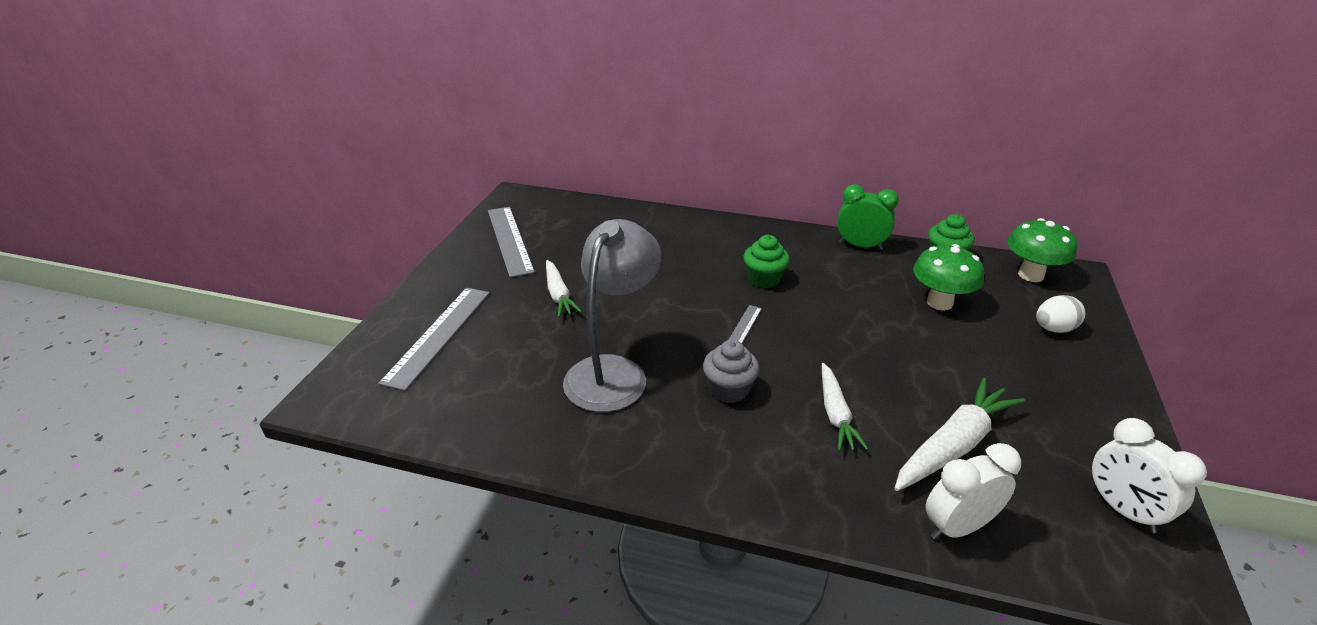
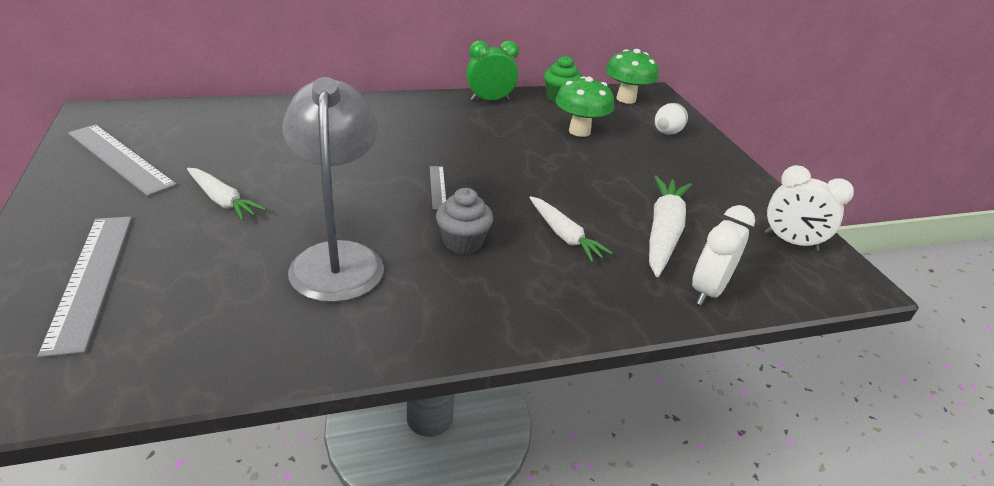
camera: 35 degrees left, 0 degrees up
(764, 279) = (427, 142): green cupcake -> none

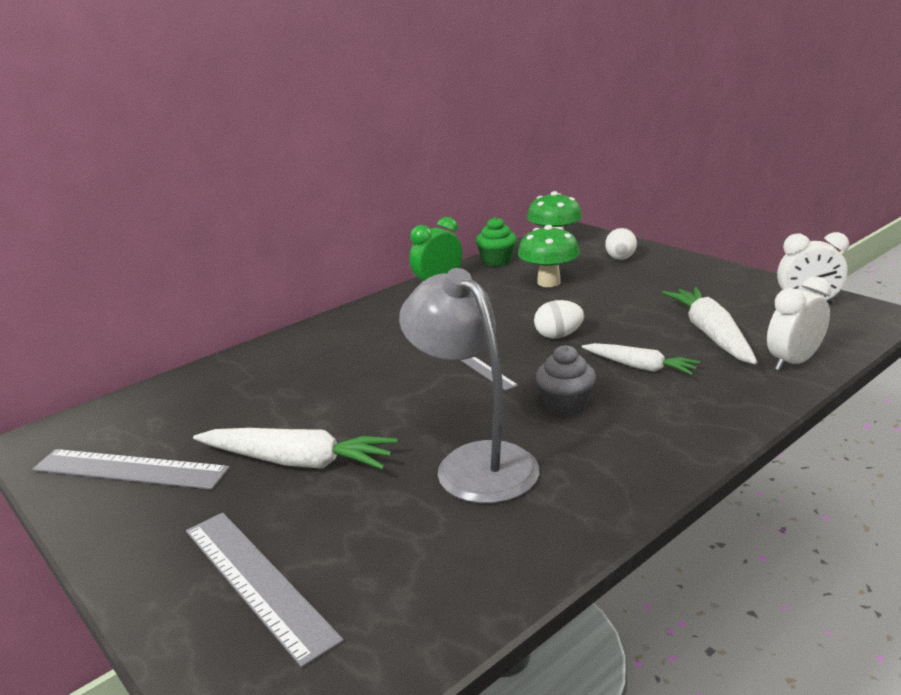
camera: 20 degrees left, 10 degrees down
(222, 200) = (297, 461): white carrot -> white carrot, size x1.56
(530, 180) = (558, 336): none -> white egg
(708, 290) = (793, 362): white clock -> white clock turned 45 degrees clockwise

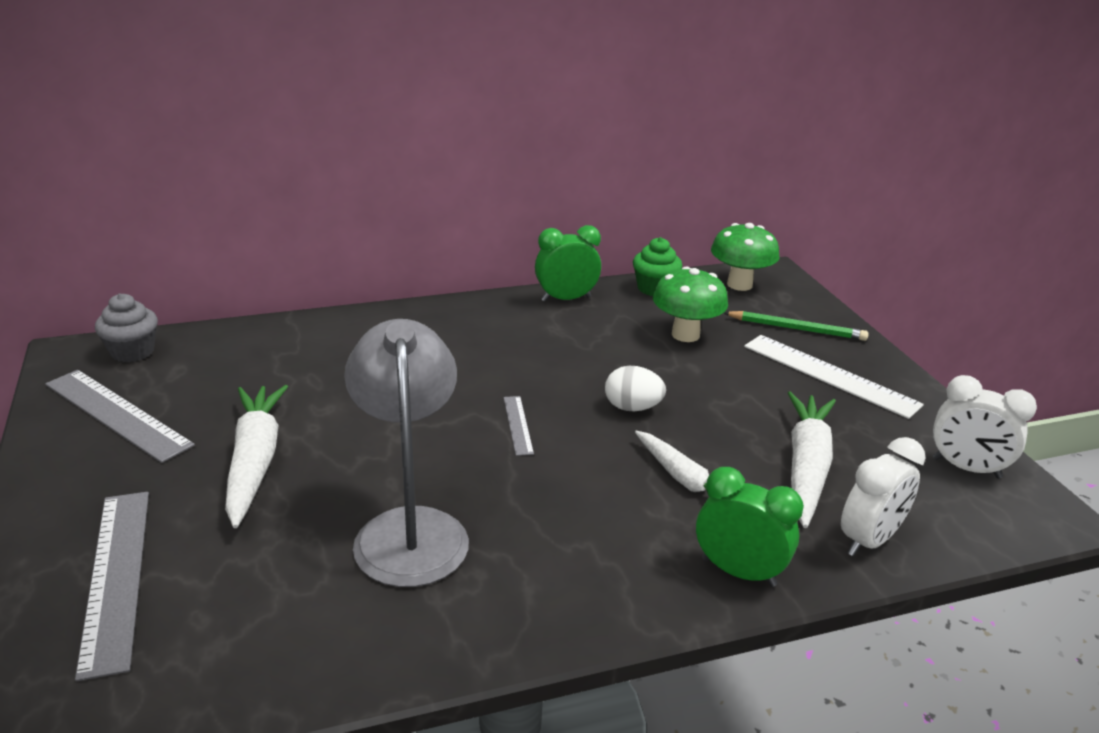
camera: 20 degrees right, 5 degrees up
(297, 461) = (255, 462): white carrot -> white carrot turned 135 degrees counterclockwise
(565, 405) = (559, 497): grey cupcake -> grey cupcake (132, 352)
(620, 259) = (796, 329): white egg -> green pencil
(670, 279) = (829, 375): none -> white ruler
(733, 407) = (738, 572): none -> green clock
(793, 362) = (869, 540): white clock -> white clock turned 150 degrees clockwise

